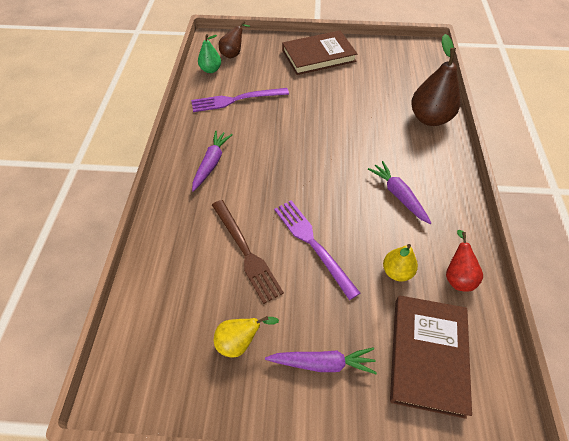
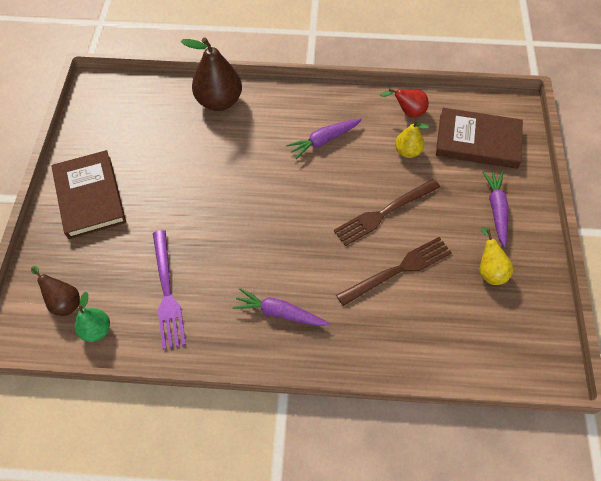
camera: 90 degrees left, 5 degrees up
(313, 244) = (384, 213): purple fork -> brown fork

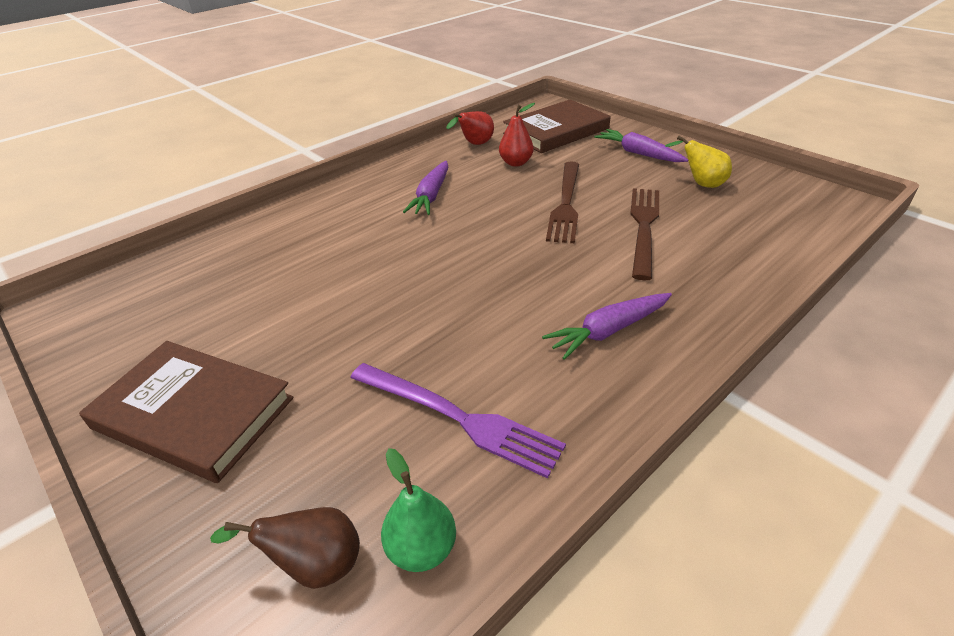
camera: 45 degrees left, 20 degrees down
(219, 101) = (270, 231): brown pear -> none
(407, 151) = (516, 163): yellow pear -> red pear

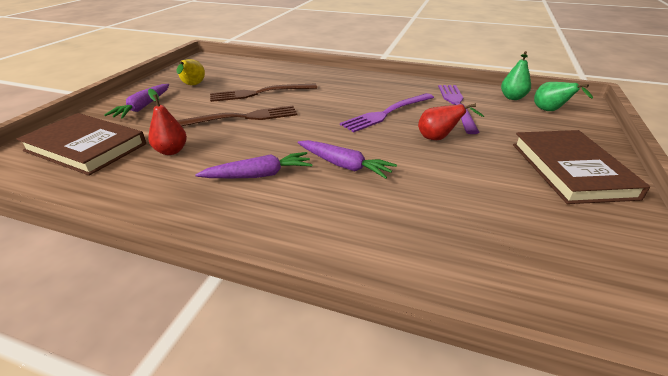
camera: 120 degrees left, 5 degrees down
(315, 565) = (550, 111): brown pear -> green pear
(475, 144) = (123, 185): red pear -> red pear (438, 138)
(493, 318) = (387, 113): none -> purple fork
(608, 331) = (364, 89): purple carrot -> purple carrot (344, 165)

